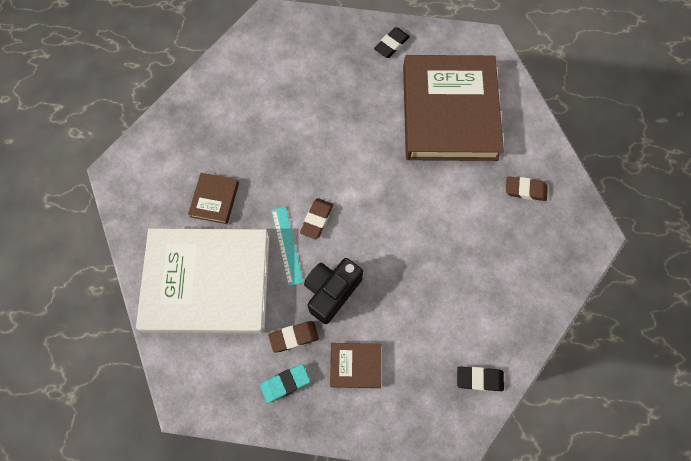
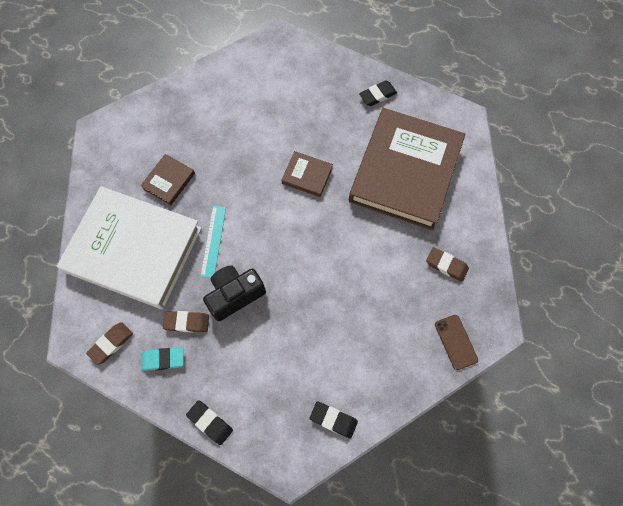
camera: 20 degrees right, 0 degrees up
(316, 220) = (248, 228): brown eraser -> brown eraser (111, 343)
(355, 365) = (229, 366): brown book -> brown book (307, 175)
(359, 428) = (210, 422): none -> black eraser
(563, 260) = (455, 342): none -> brown phone

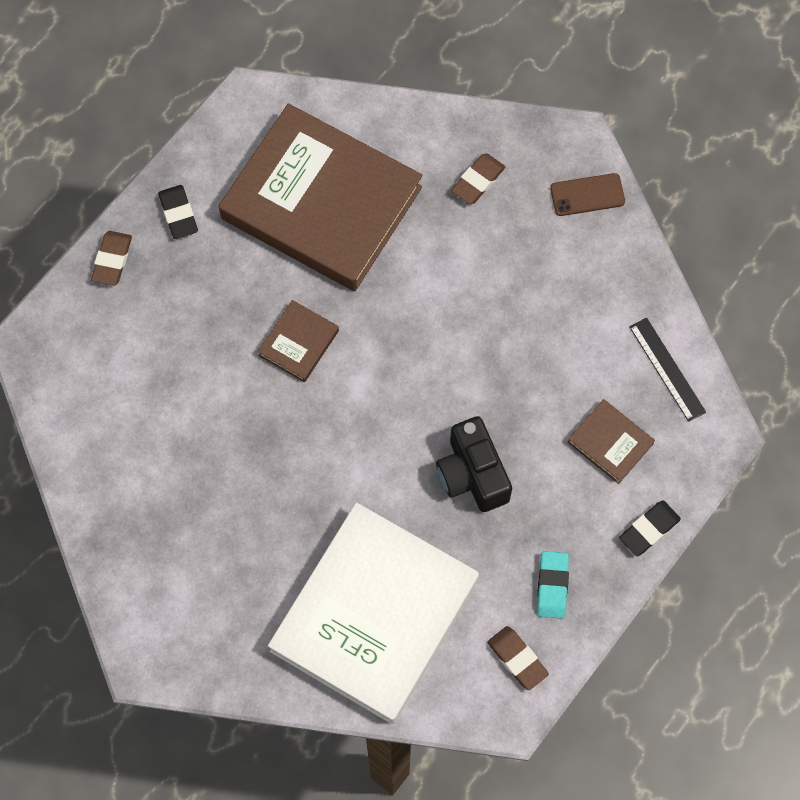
camera: 80 degrees left, 0 degrees up
(169, 181) = (265, 553): brown book -> brown book (610, 443)
(187, 322) = (502, 547): brown eraser -> brown eraser (112, 260)
(213, 241) = (382, 495): turquoise ruler -> none
(333, 419) = (667, 369): black eraser -> black ruler

